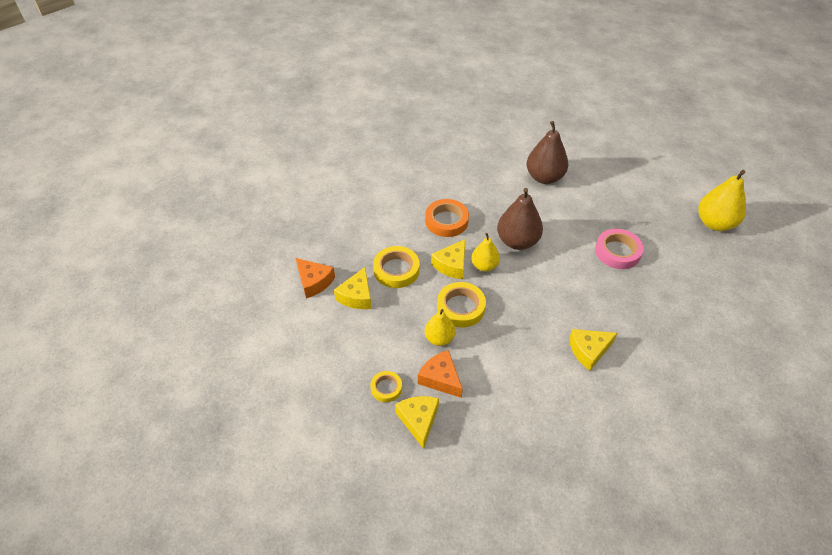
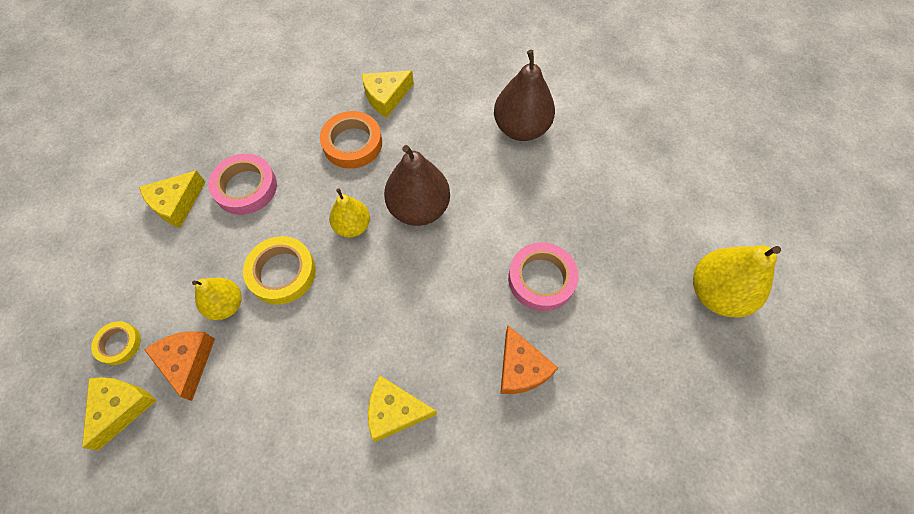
camera: 25 degrees right, 15 degrees up
(314, 282) = (145, 164): orange cheese -> orange cheese (521, 368)
(396, 270) = (245, 187): yellow tape -> pink tape
(451, 265) = (314, 208): yellow cheese -> yellow cheese (386, 97)

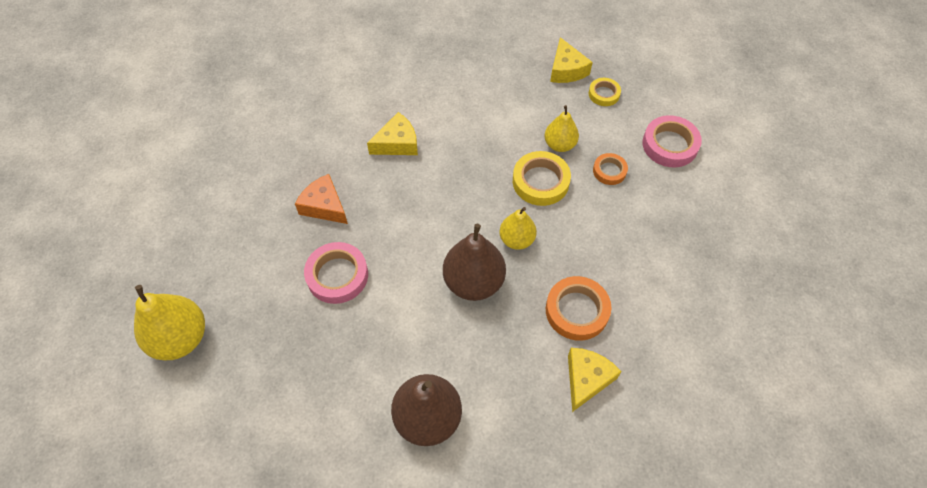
camera: 150 degrees right, 5 degrees down
(177, 204) = (666, 187): yellow cheese -> none
(187, 361) = (552, 106): orange cheese -> none
(208, 247) = (609, 171): none -> orange tape
(245, 187) = (628, 225): pink tape -> pink tape (670, 145)

